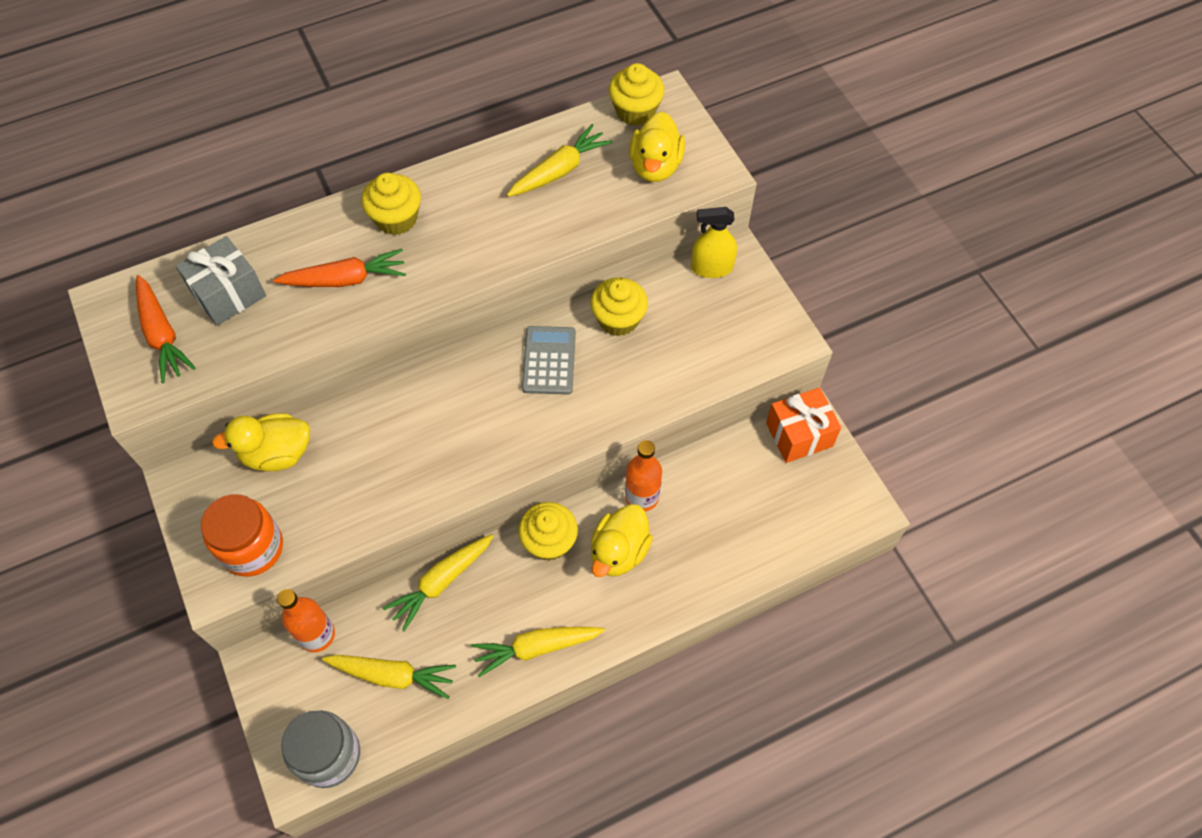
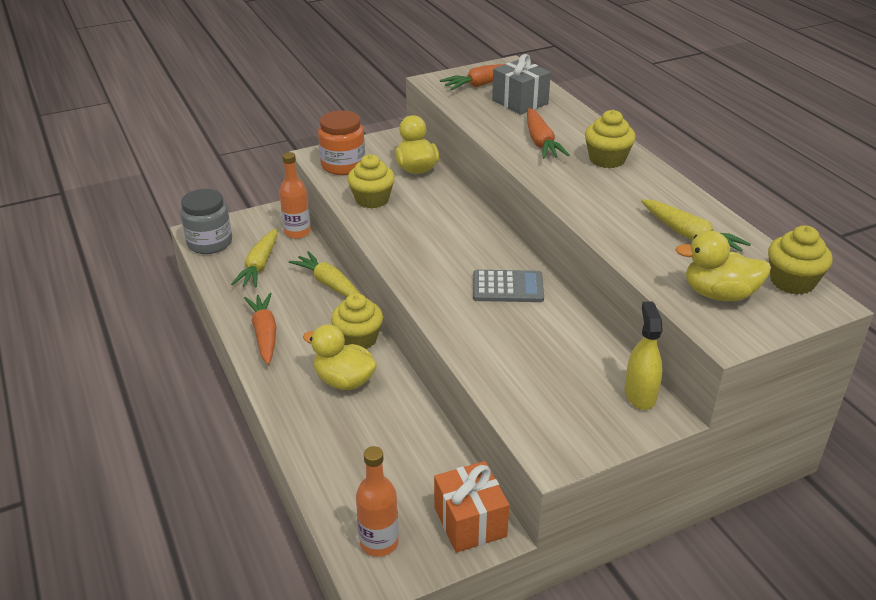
camera: 90 degrees right, 25 degrees down
(537, 647) = (265, 334): yellow carrot -> orange carrot
(618, 319) = (560, 328): yellow cupcake -> yellow cupcake (372, 199)
(642, 497) = (398, 396): orange bottle -> orange bottle (379, 542)

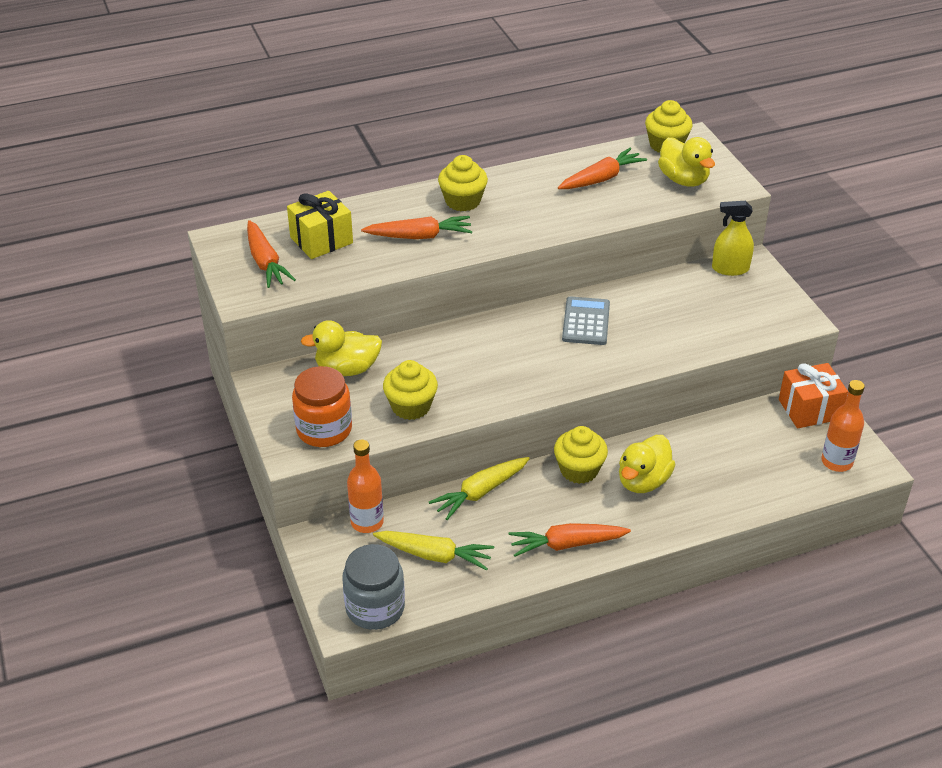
camera: 85 degrees left, 5 degrees up
(520, 102) = (321, 240): grey gift -> yellow gift
(689, 236) = (601, 179): yellow carrot -> orange carrot
(719, 294) = (683, 180): yellow duck -> yellow duck turned 45 degrees counterclockwise

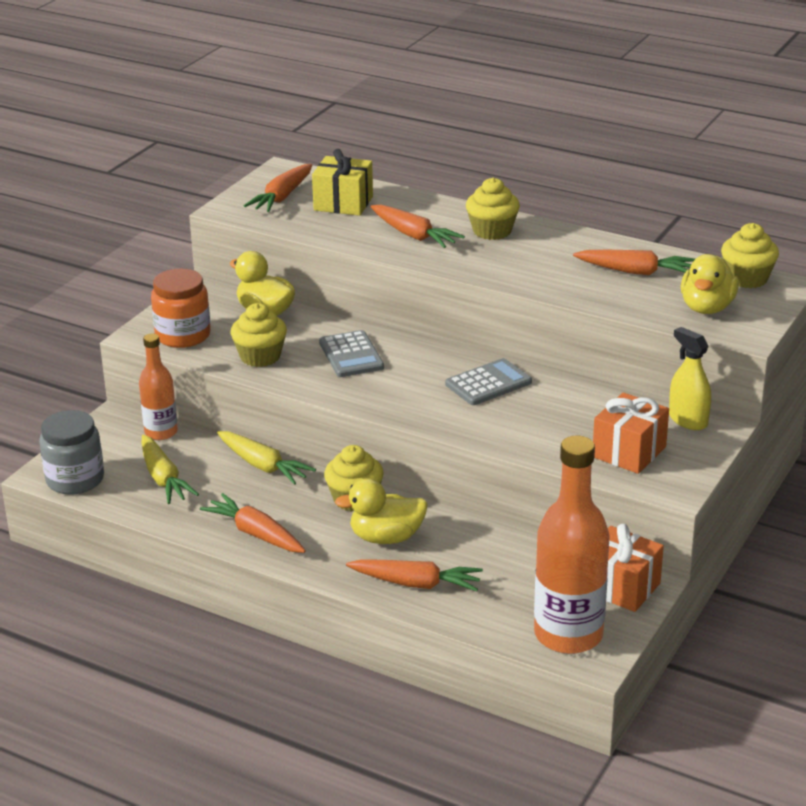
camera: 50 degrees right, 10 degrees down
(467, 361) = (351, 355): none -> grey calculator
(481, 492) = (262, 465): yellow carrot -> yellow carrot turned 150 degrees counterclockwise
(712, 498) = (415, 583): none -> orange carrot
(740, 313) = (629, 452): none -> orange gift
(837, 462) = (568, 635): orange bottle -> orange bottle, size x1.76

